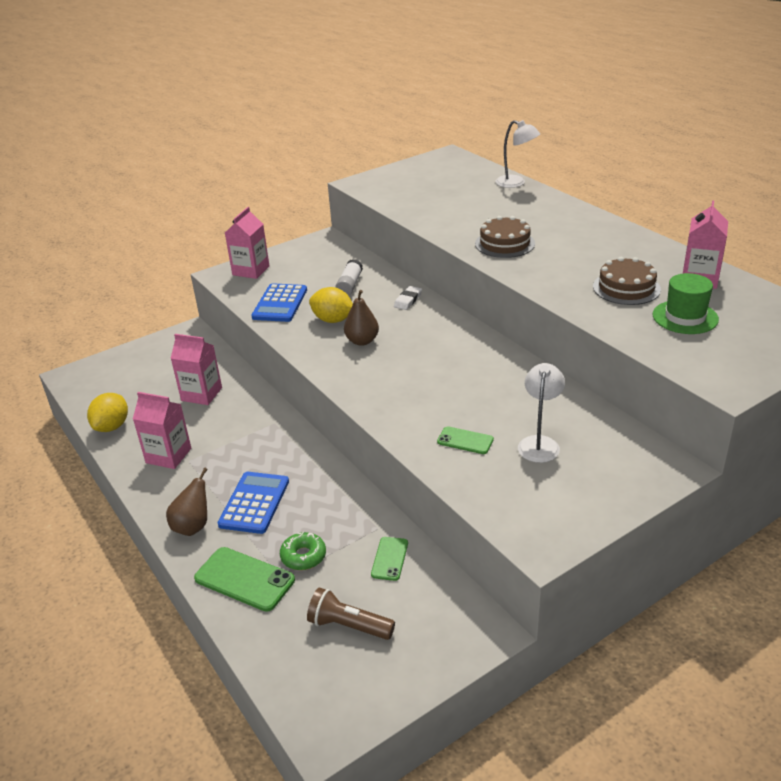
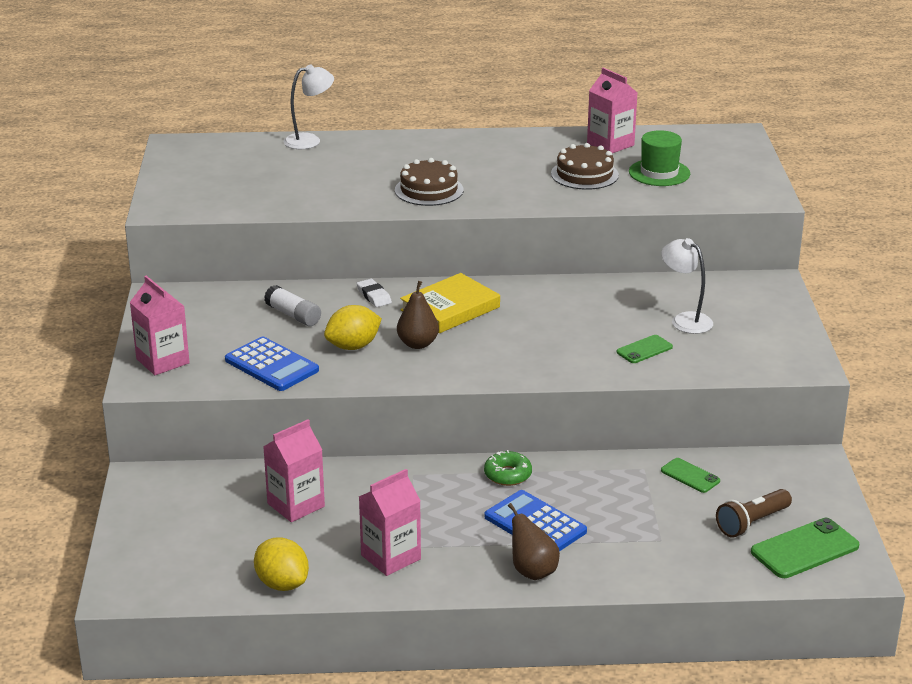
camera: 60 degrees left, 5 degrees down
(244, 579) = (641, 561): green phone -> green phone (805, 549)
(303, 556) = (642, 519): green donut -> green donut (507, 475)
(425, 333) = (450, 308): none -> yellow book

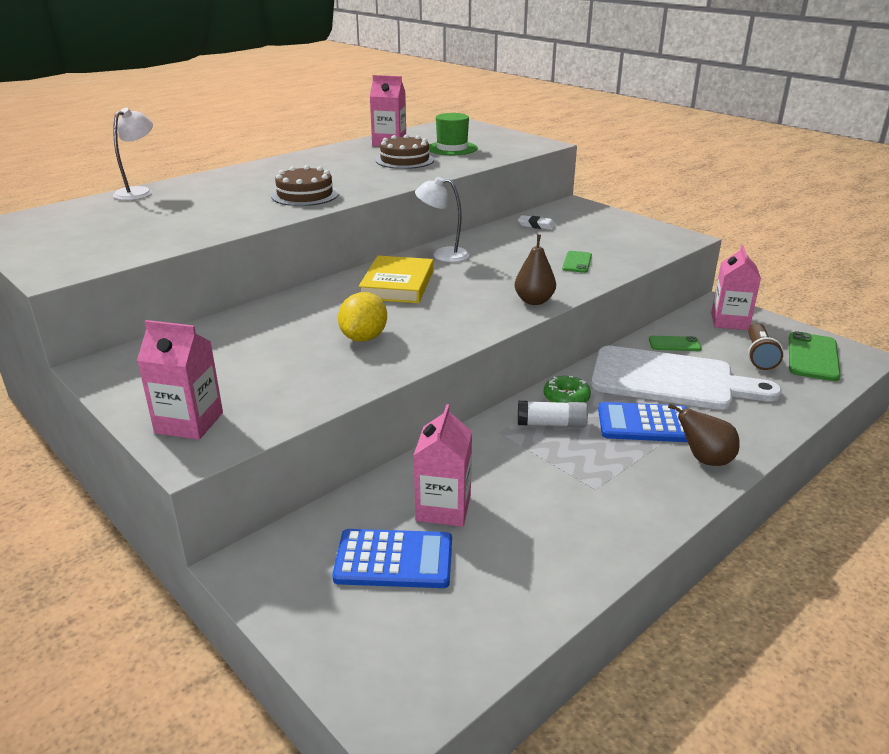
camera: 40 degrees left, 0 degrees up
(272, 365) = (313, 381): blue calculator -> blue calculator (394, 559)
(282, 584) = (545, 592): yellow lemon -> none
(293, 315) = (269, 335): white glue stick -> white glue stick (551, 424)
(374, 296) = (320, 297): white eraser -> white eraser (536, 225)
(390, 557) = (592, 509): pink carton -> pink carton (729, 321)
(418, 344) = (415, 316): brown pear -> brown pear (534, 301)
(623, 503) = (670, 380): none -> white cutting board
(685, 320) = (566, 238): white lamp -> white lamp (443, 255)

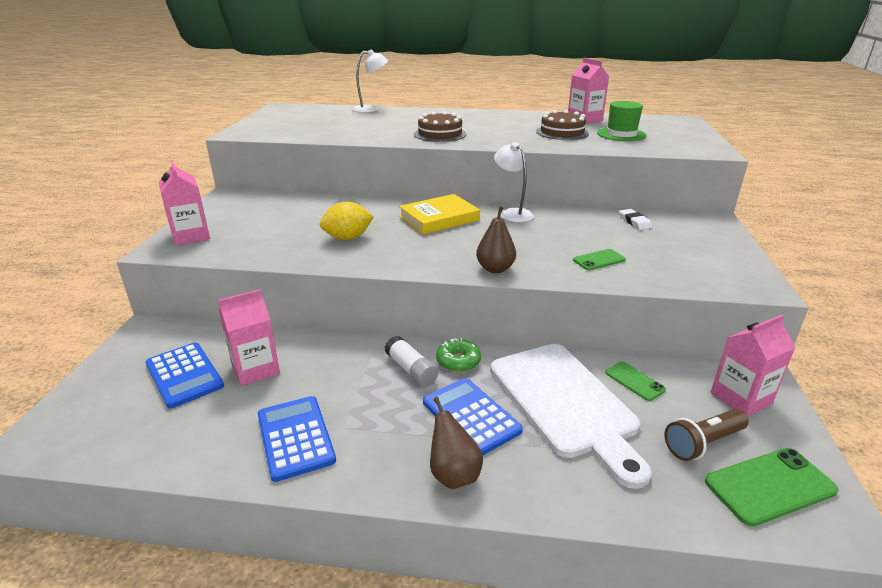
camera: 50 degrees right, 0 degrees up
(583, 519) = (295, 437): none -> blue calculator

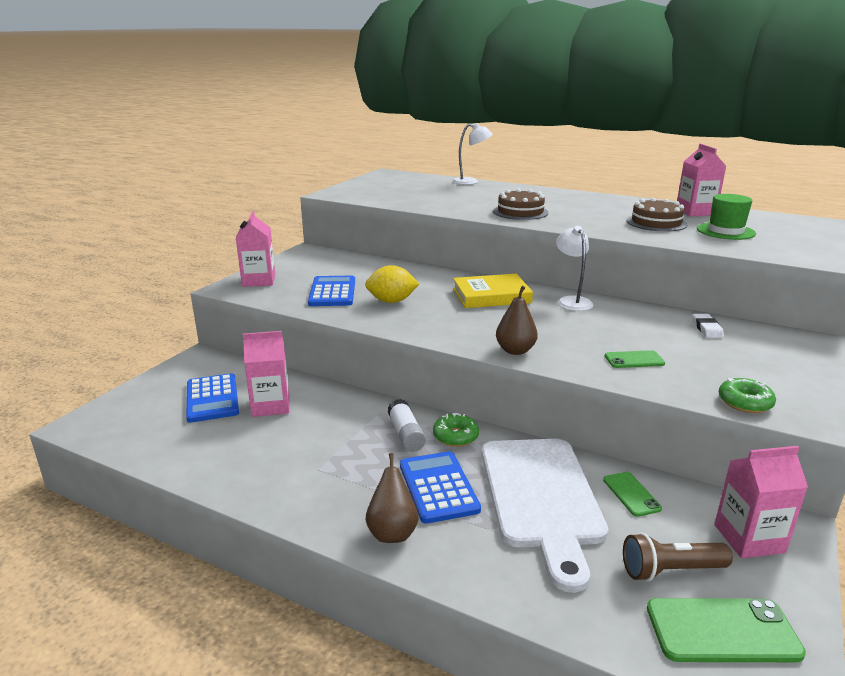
camera: 20 degrees right, 5 degrees down
(295, 437) = (273, 468): blue calculator -> blue calculator (332, 292)
(706, 282) = (745, 402): none -> green donut

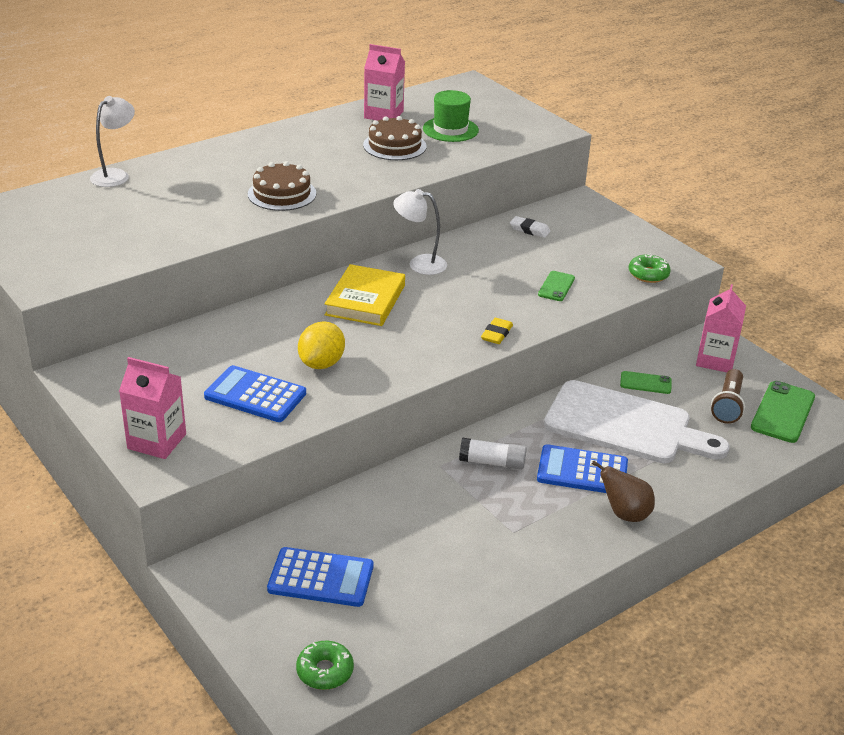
camera: 65 degrees left, 10 degrees up
(271, 405) = (372, 536): pink carton -> none
(455, 436) = (515, 435): green donut -> green donut (325, 671)
(515, 350) = (496, 334): brown pear -> yellow eraser

